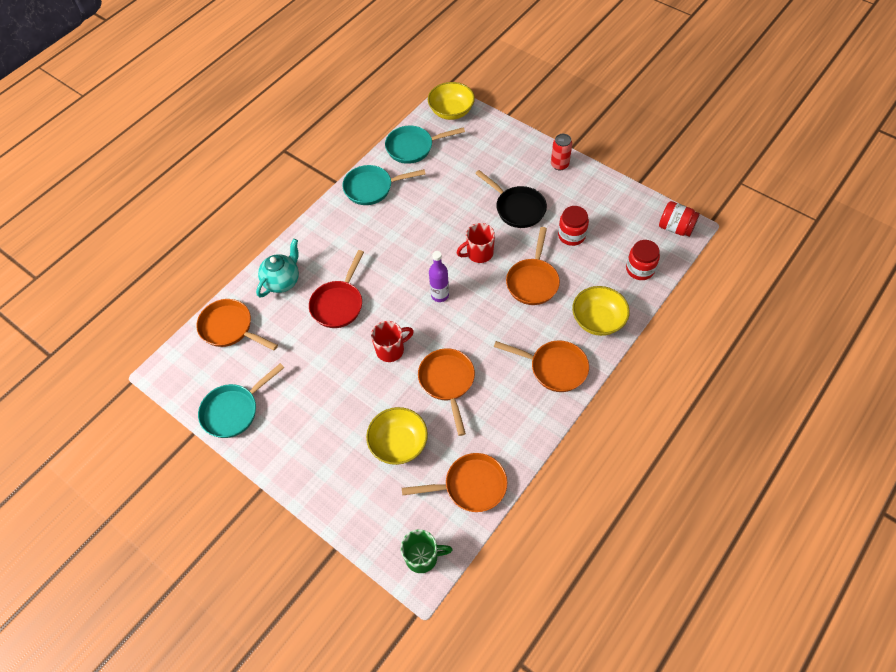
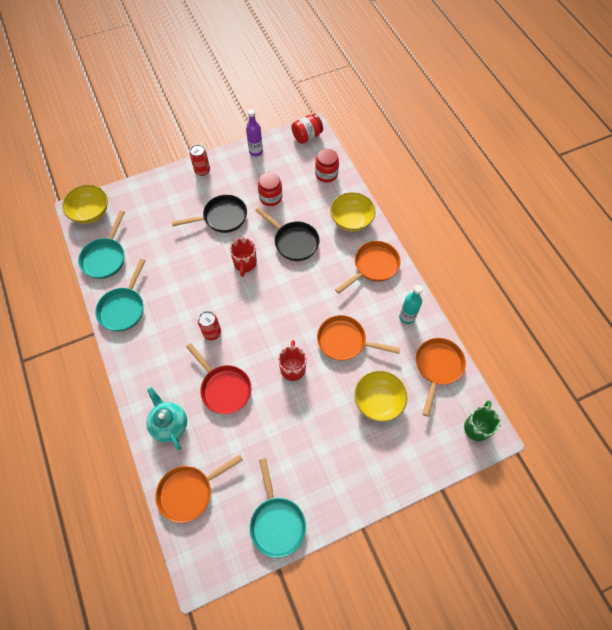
camera: 65 degrees left, 5 degrees up
(388, 266) = (212, 333): none -> red can
(440, 295) = (265, 309): purple bottle -> purple bottle (256, 151)
(513, 428) = (407, 317): none -> turquoise bottle
(533, 281) = (293, 242): orange pan -> black pan

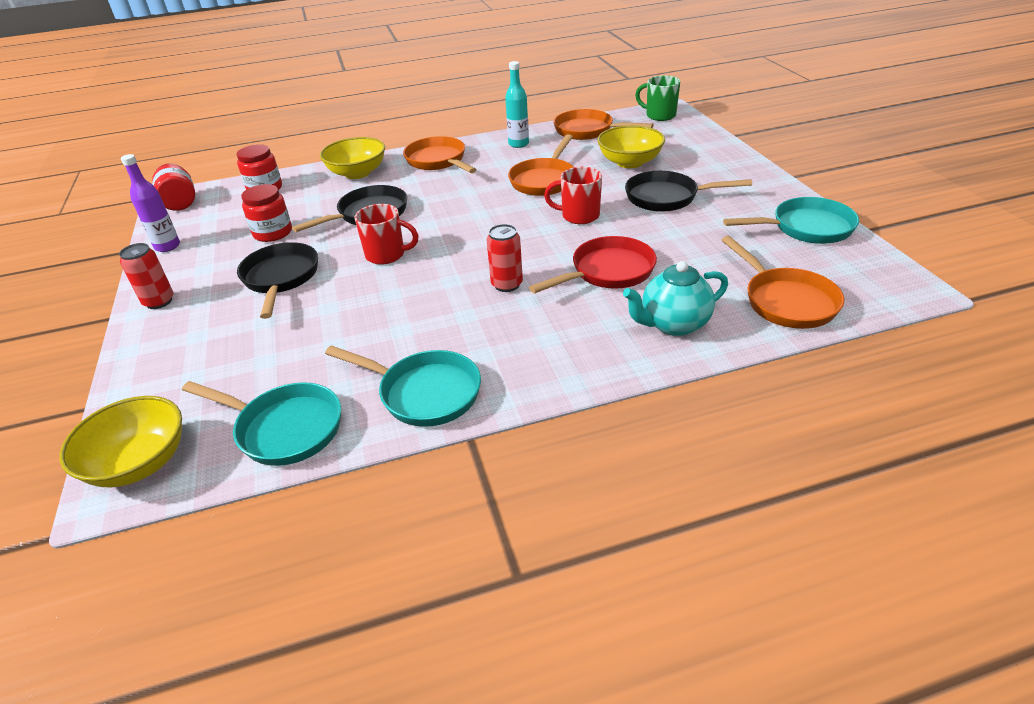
camera: 80 degrees left, 25 degrees down
(320, 427) = (667, 197): none -> black pan

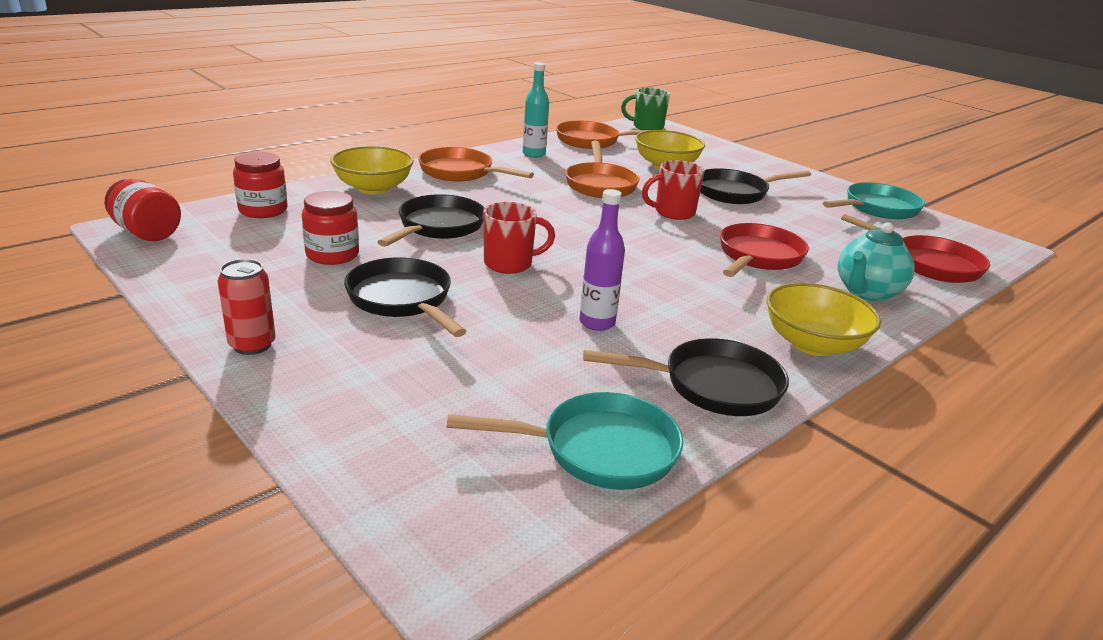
camera: 30 degrees left, 10 degrees down
(139, 463) = (451, 529): yellow bowl -> yellow bowl (813, 344)
(167, 246) = (188, 282): purple bottle -> purple bottle (597, 323)
(424, 393) = (712, 386): turquoise pan -> black pan
(507, 284) = (675, 277): red can -> none
(785, 301) = (929, 264): orange pan -> red pan

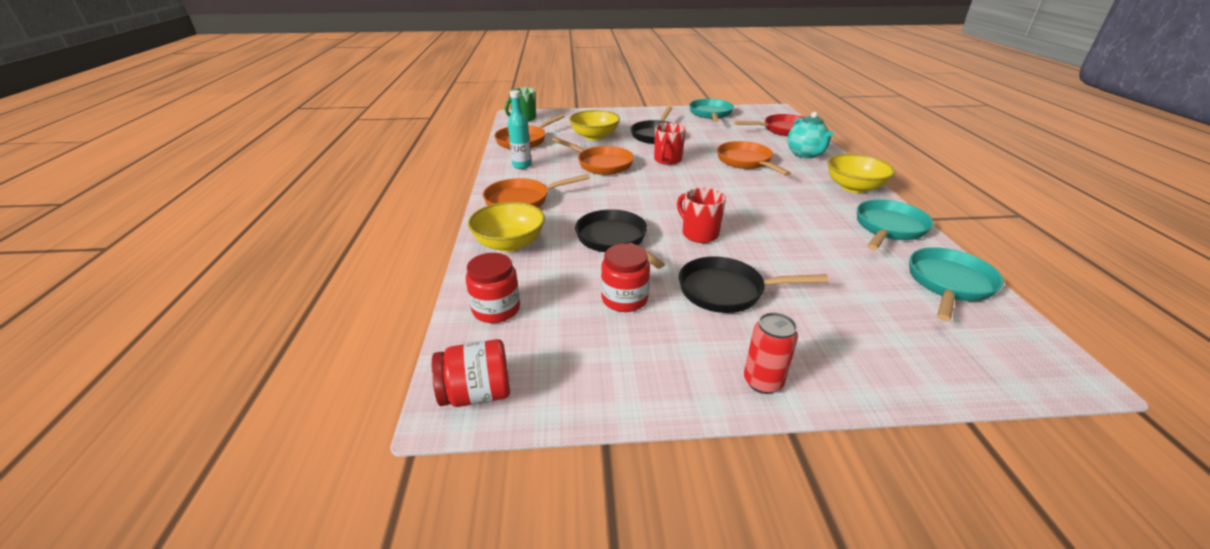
camera: 50 degrees left, 5 degrees up
(510, 264) = (699, 234): red mug -> red mug turned 60 degrees counterclockwise
(597, 323) = (800, 234): purple bottle -> none
(712, 386) = (888, 228): black pan -> turquoise pan
(758, 257) = (746, 162): red pan -> orange pan

